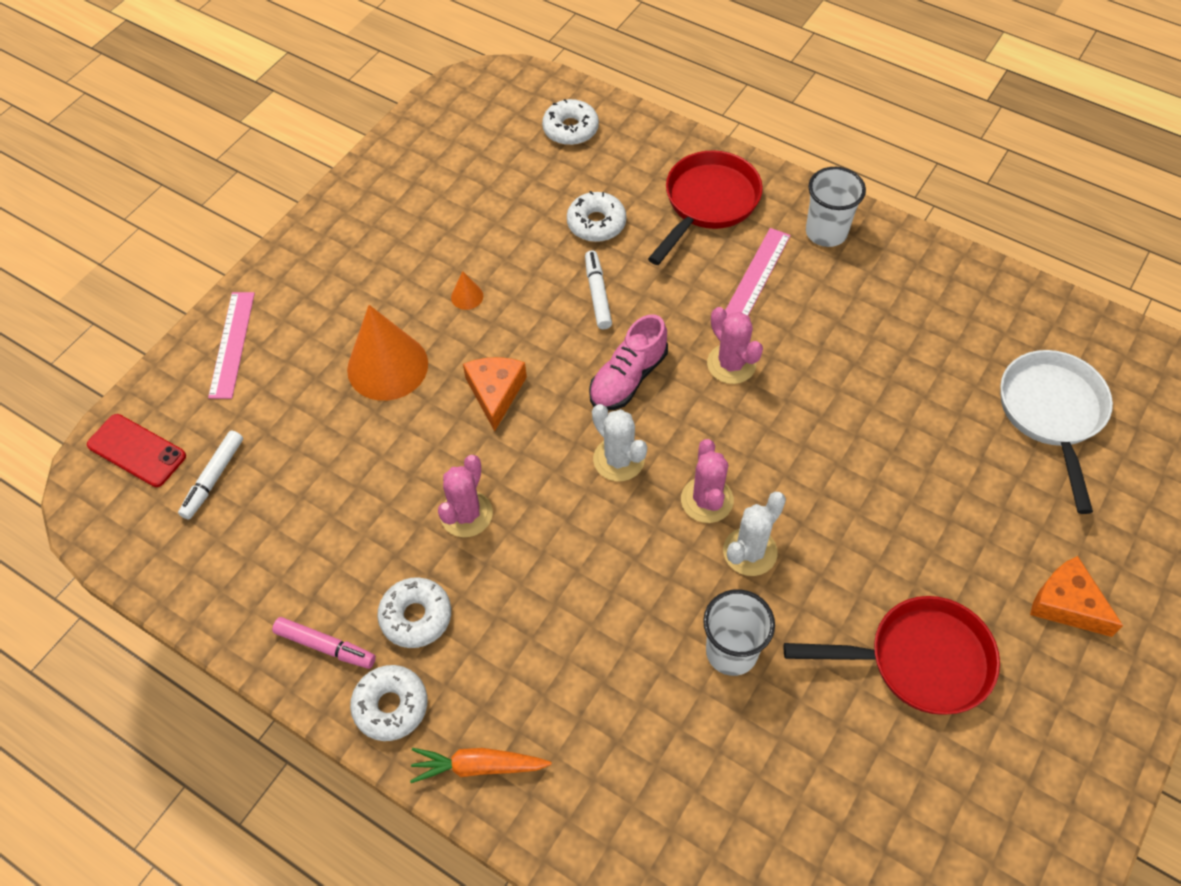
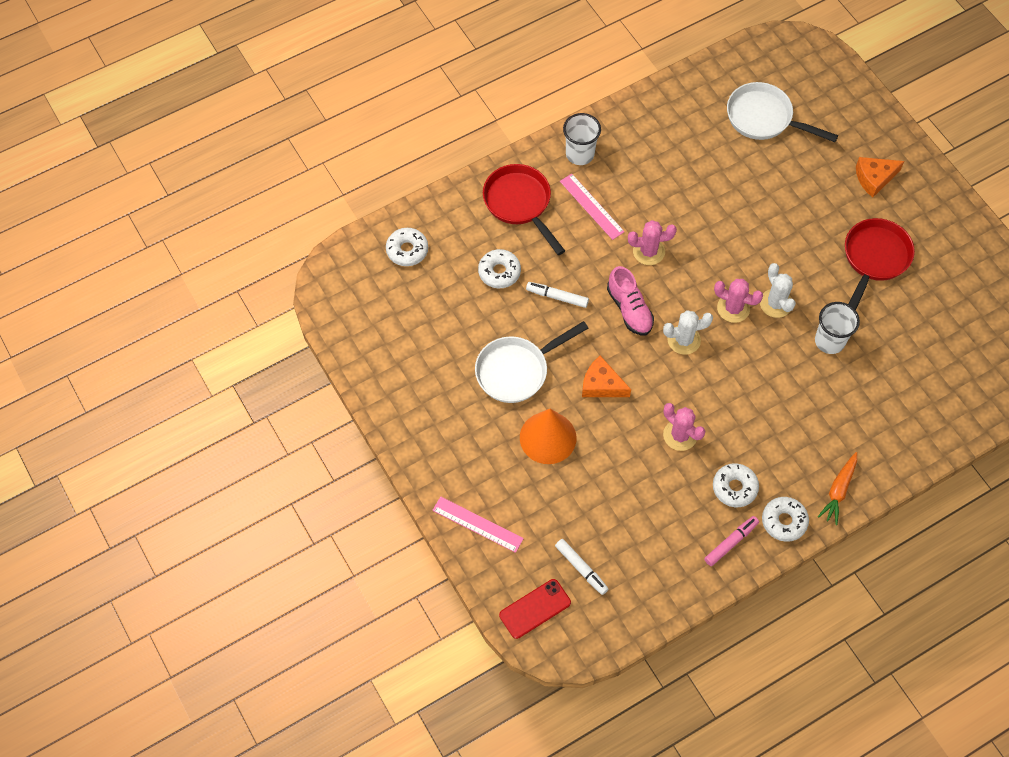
camera: 65 degrees left, 5 degrees up
(467, 296) = (517, 370): orange cone -> white pan

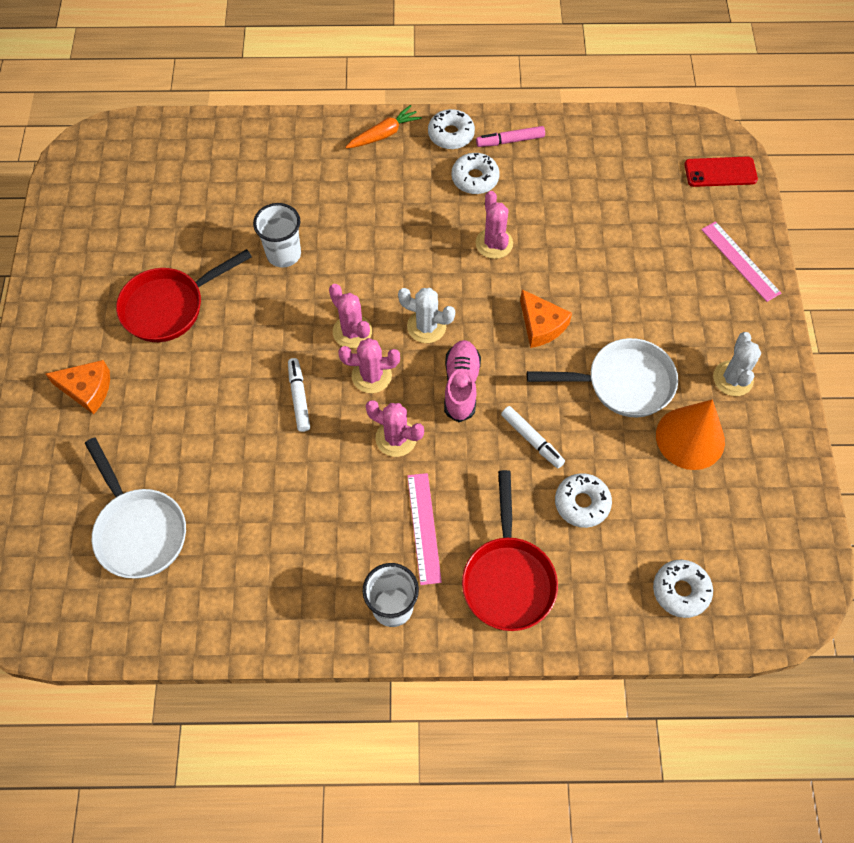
camera: 150 degrees left, 0 degrees up
(548, 437) = (627, 303): orange cone -> orange cone (690, 438)
(581, 568) = (659, 182): white marker -> white marker (299, 397)
(696, 284) = (371, 376): none -> pink cactus
(775, 303) = (305, 315): white cactus -> white cactus (733, 378)

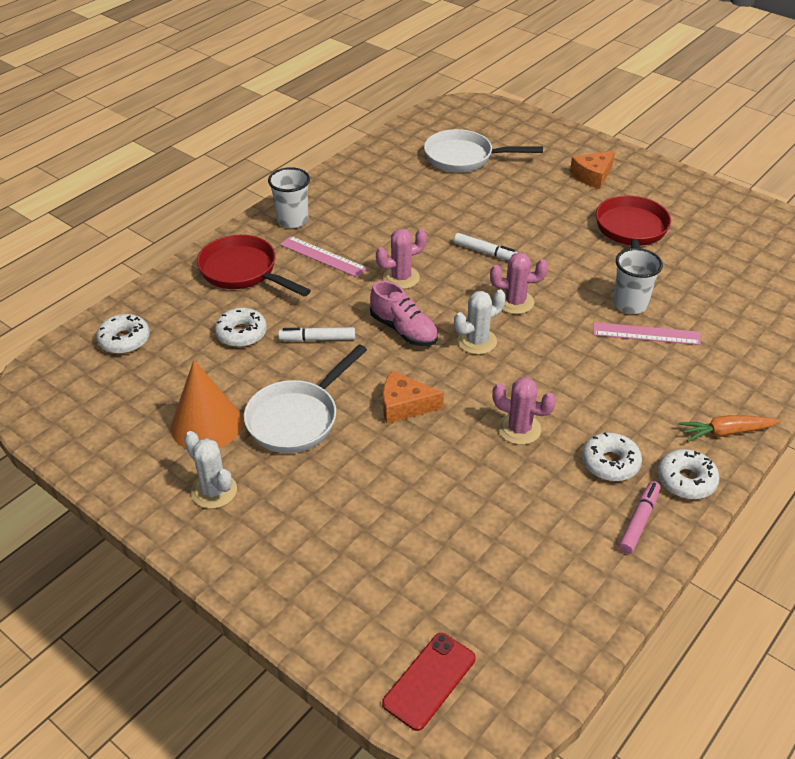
camera: 130 degrees right, 20 degrees down
(371, 376) = (465, 292): pink cactus -> none
(384, 134) = (726, 432): orange carrot -> orange carrot turned 75 degrees clockwise
(740, 261) = (309, 599): pink ruler -> pink ruler (646, 333)

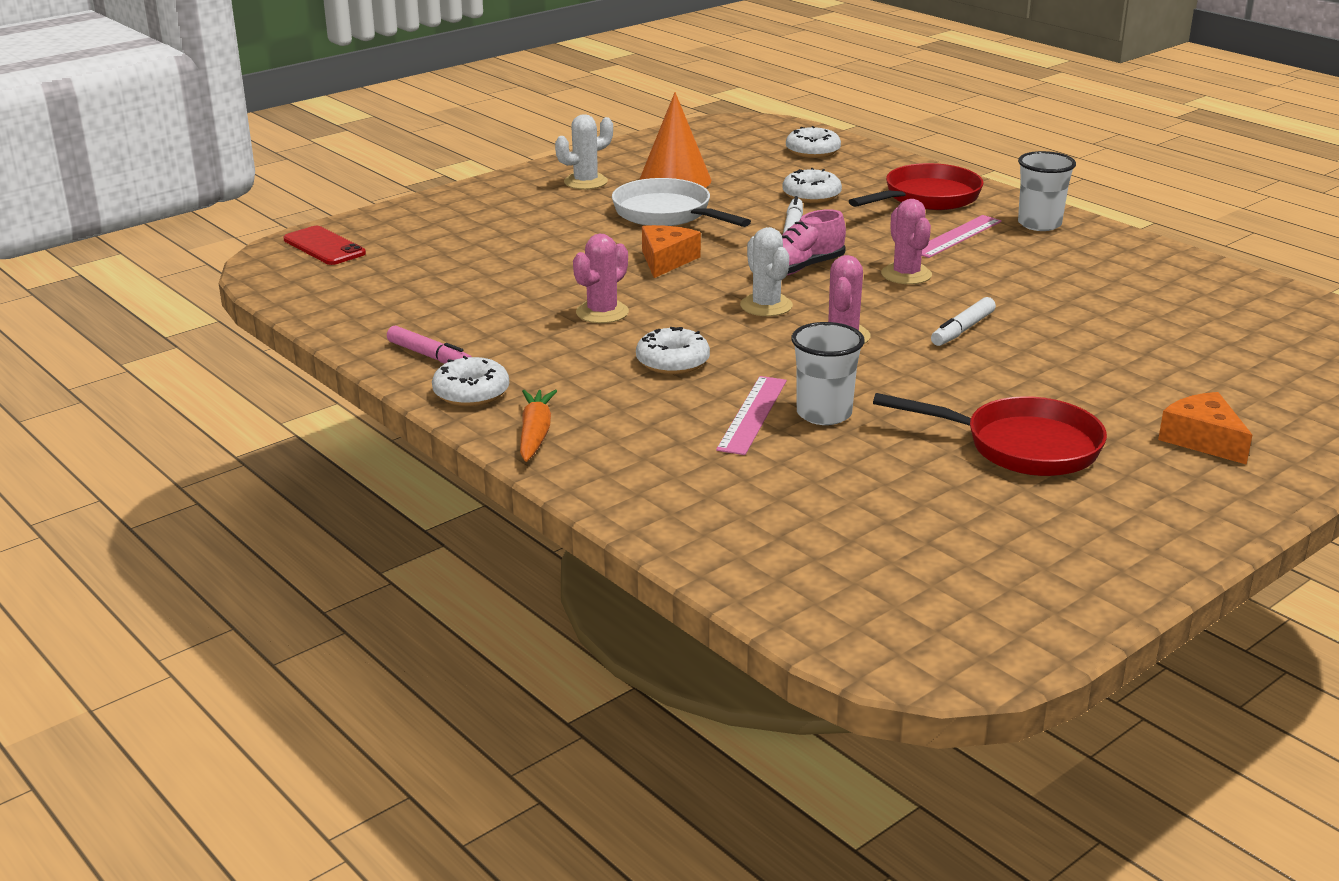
camera: 100 degrees right, 15 degrees down
(464, 158) = (1235, 340): white pan -> none
(610, 463) = (523, 354): white donut -> white donut (672, 362)

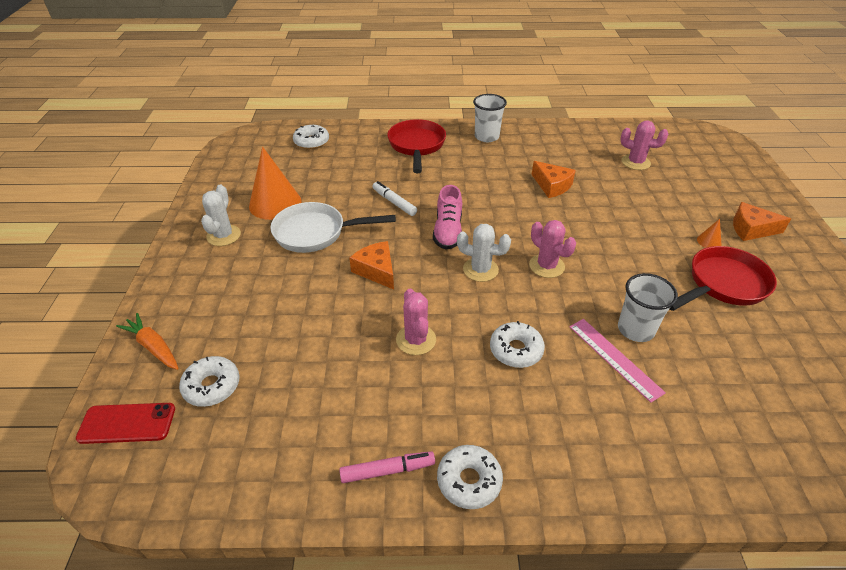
camera: 50 degrees left, 15 degrees up
(535, 434) = (562, 481): orange carrot -> orange carrot (153, 347)
(811, 195) = (364, 174): white donut -> white donut (212, 386)
(906, 274) = (496, 203): pink cactus -> pink cactus (635, 162)
(956, 236) = (471, 164): pink ruler -> none
(962, 330) = (577, 225): white marker -> none
(1015, 292) = (552, 186): none -> orange cheese
(1104, 417) = (709, 241): none -> orange cone

